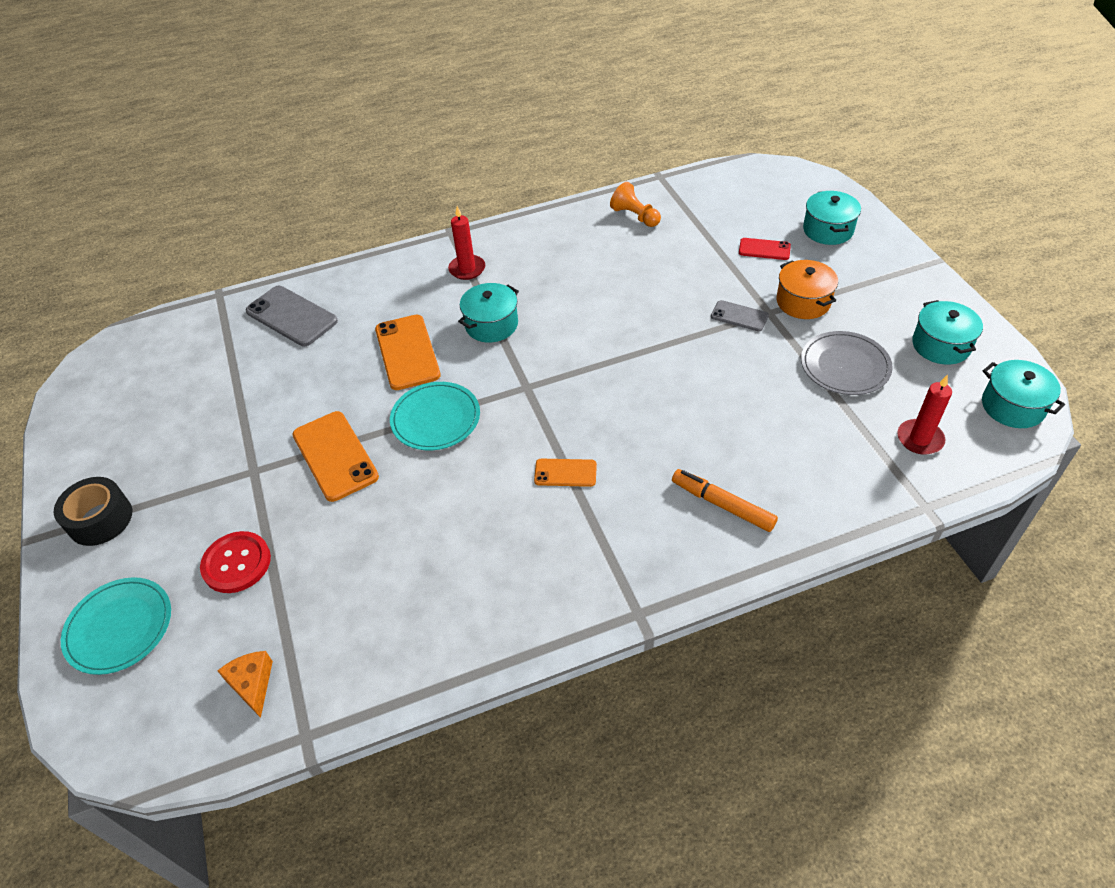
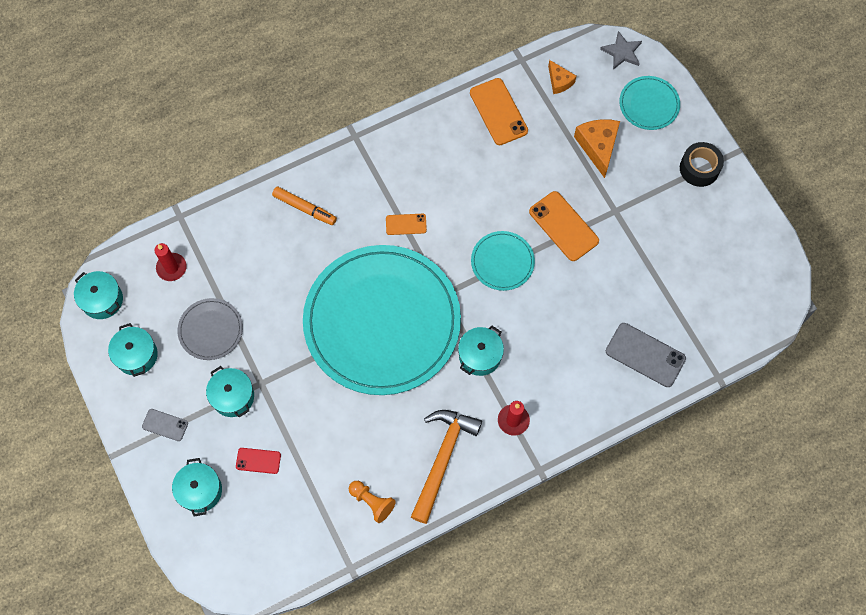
camera: 170 degrees right, 20 degrees up
(112, 734) = (622, 52): none -> grey star
(236, 563) = (598, 147): red button -> orange cheese
(407, 352) = (539, 322): orange phone -> orange phone (498, 112)
(554, 243) = (442, 459): none -> orange hammer
(611, 363) = (382, 321): none -> turquoise plate
(739, 316) = (284, 377): grey phone -> grey phone (165, 425)
(803, 302) = (233, 396): orange pot -> turquoise pot

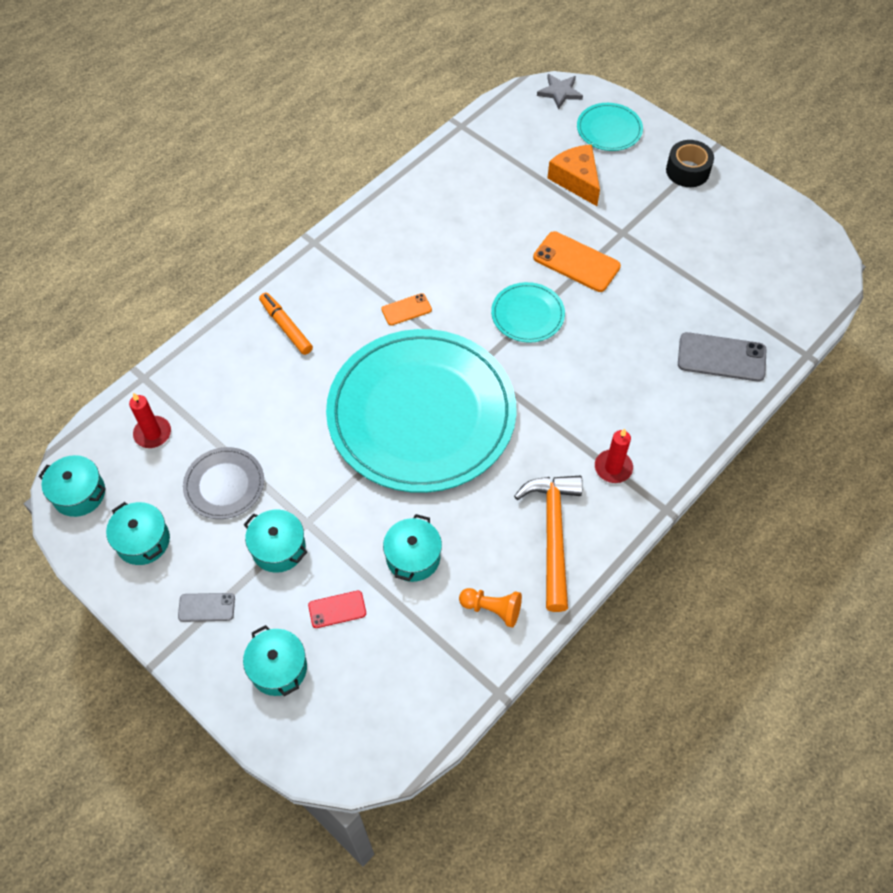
camera: 20 degrees left, 10 degrees down
(304, 208) = (286, 327): orange marker -> orange marker turned 135 degrees counterclockwise
(480, 355) = (546, 414): turquoise pot -> turquoise pot (413, 557)
(498, 112) = (458, 178): orange phone -> none
(559, 81) = (509, 134): orange cheese -> none

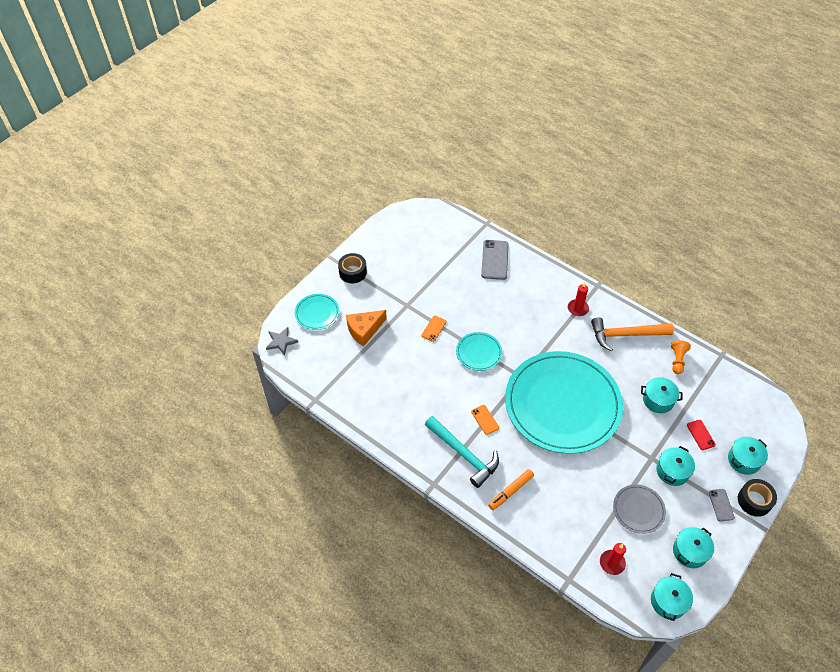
camera: 95 degrees left, 5 degrees down
(203, 663) = (754, 500): none -> black tape
(353, 279) = (464, 454): none -> turquoise hammer
(576, 262) = (434, 328): orange phone -> orange phone, size x0.56

